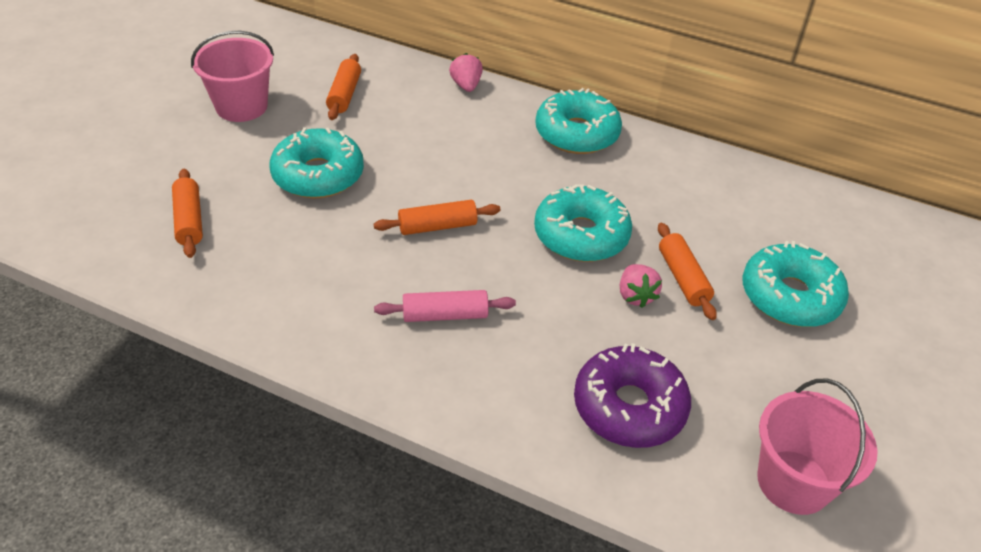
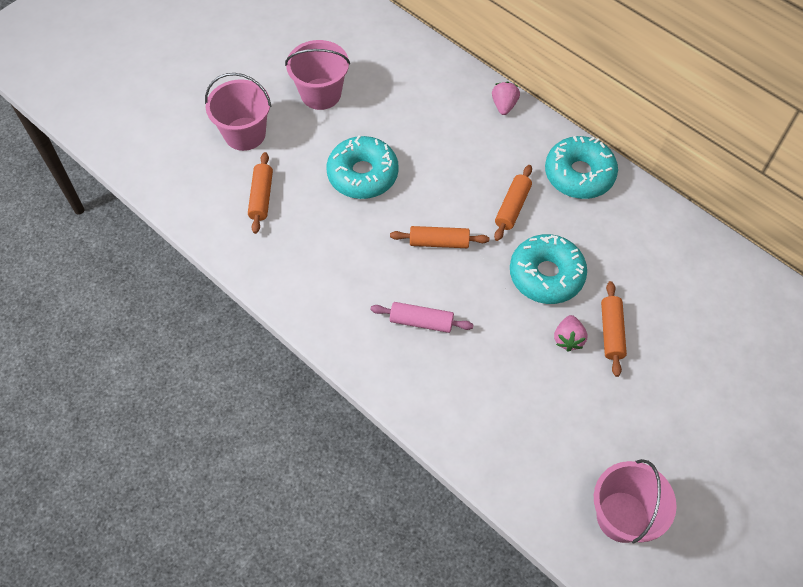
camera: 20 degrees right, 15 degrees up
(151, 159) = (245, 134): none -> pink bucket
(344, 94) = (403, 96): orange rolling pin -> orange rolling pin (512, 207)
(629, 407) = (527, 429): purple donut -> none
(790, 296) = (690, 368): turquoise donut -> none

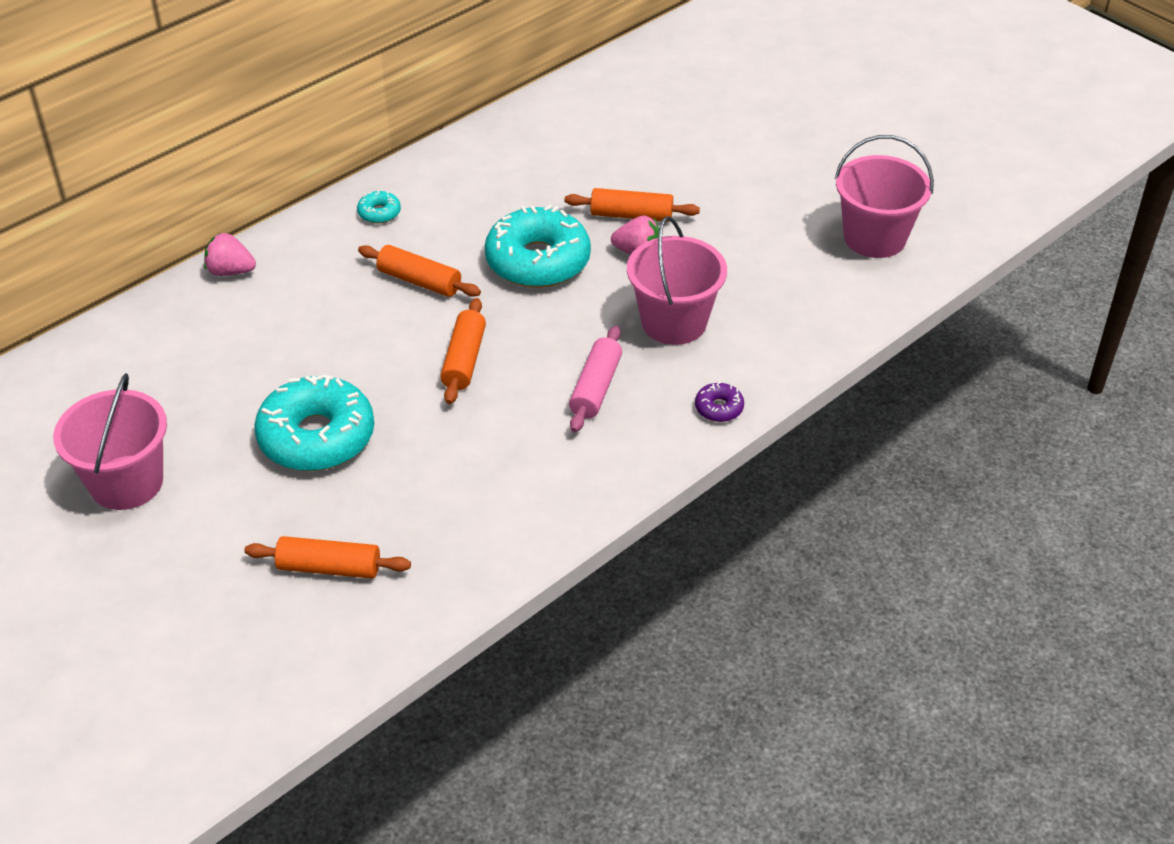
camera: 85 degrees left, 15 degrees down
(245, 134) = (181, 590): pink bucket -> pink bucket (674, 322)
(410, 400) = (719, 408): none -> purple donut
(579, 174) = (379, 213): turquoise donut -> turquoise donut, size x0.42

